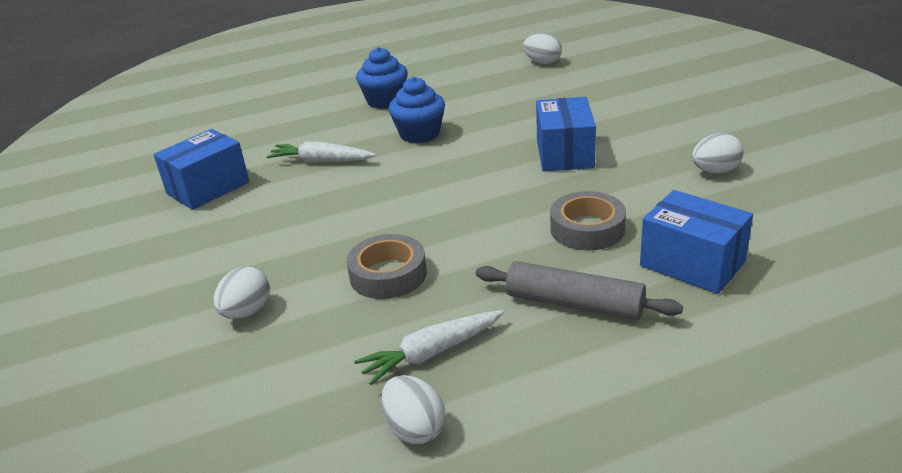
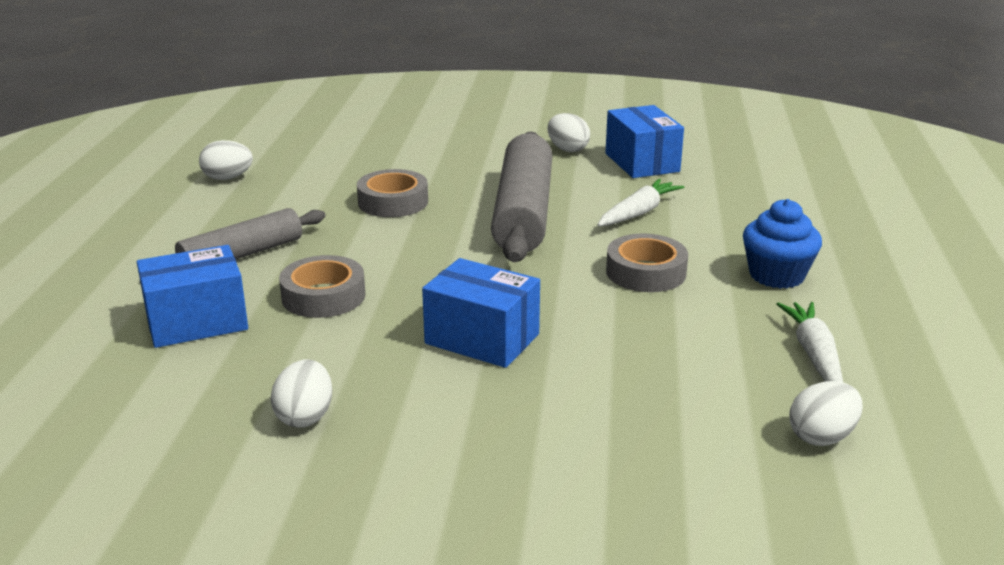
camera: 115 degrees right, 5 degrees down
(246, 312) = (422, 154): white egg -> white egg (567, 149)
(358, 204) = (524, 212): none -> grey rolling pin
(419, 134) = (645, 272): blue cupcake -> grey tape
(432, 353) = (280, 196): white carrot -> white carrot (814, 355)

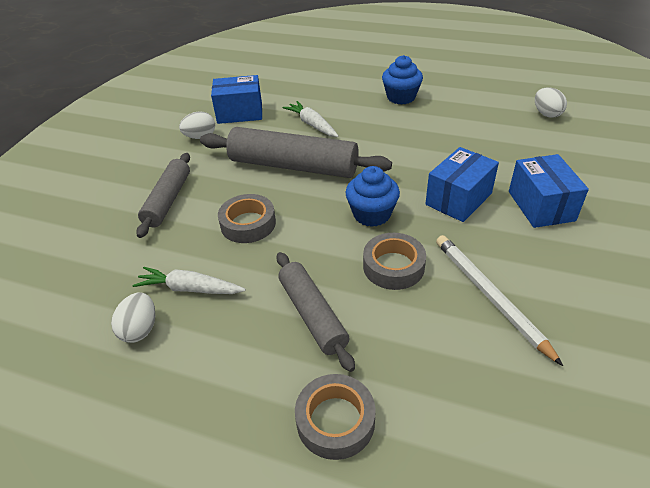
camera: 75 degrees left, 15 degrees up
(197, 322) = (423, 340): blue box -> blue box (541, 206)
(268, 366) = (490, 296): none -> white pencil
(305, 416) = (550, 278): white egg -> none
(428, 155) = (168, 200): none -> grey rolling pin
(428, 274) = (371, 214): none -> blue cupcake
(645, 272) = (388, 133): grey tape -> grey tape (335, 420)
(814, 355) = (479, 102): white carrot -> white carrot (190, 289)

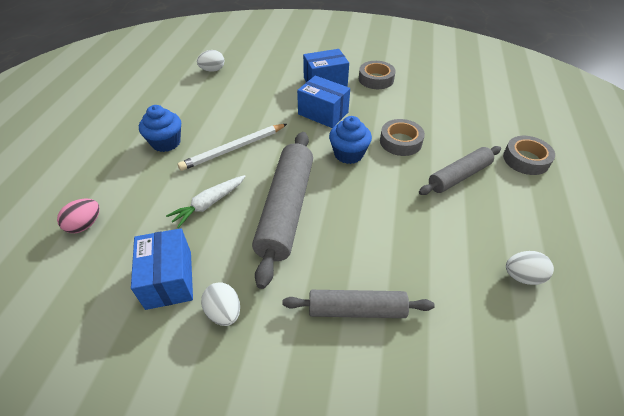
camera: 100 degrees left, 5 degrees up
(190, 289) = (467, 253): white carrot -> none
(248, 224) = (378, 229): grey tape -> grey tape (376, 79)
(304, 76) = (85, 225): none -> pink egg
(490, 296) = (411, 105): white pencil -> white pencil (234, 148)

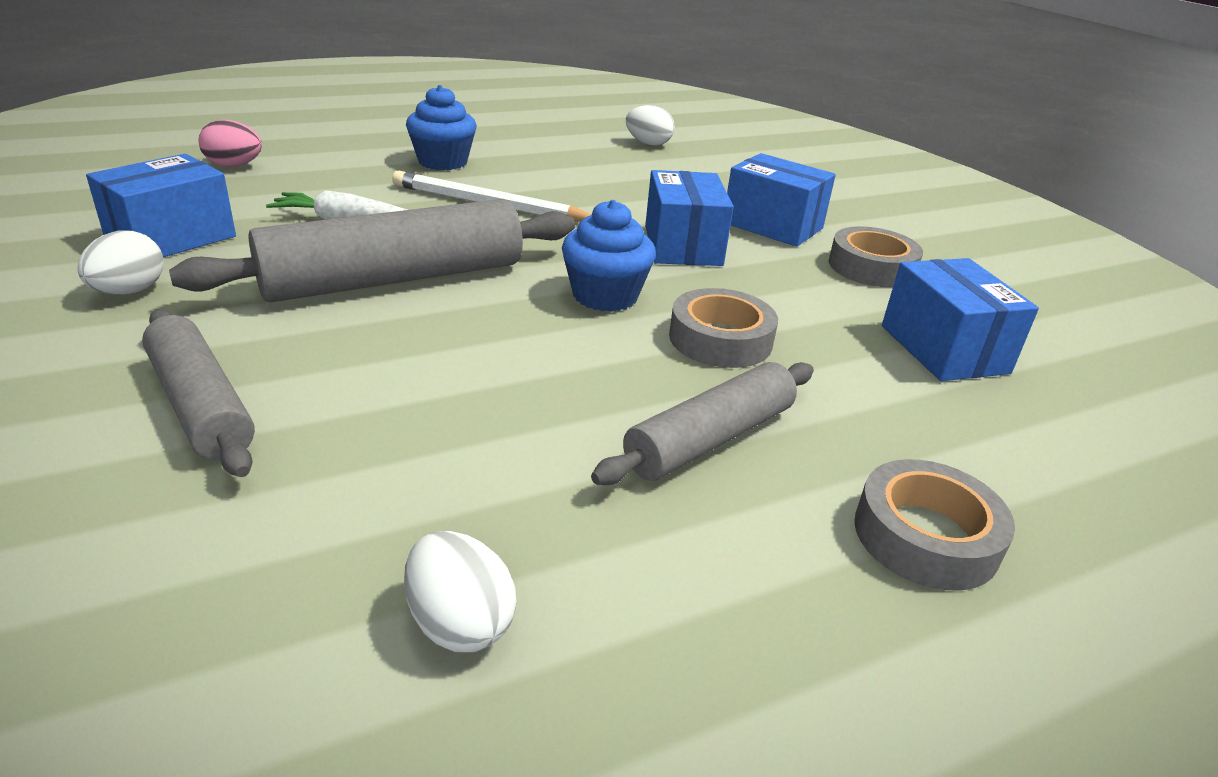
camera: 50 degrees right, 15 degrees down
(438, 97) = (943, 349): none -> blue box
(459, 176) = (710, 439): grey rolling pin -> grey rolling pin turned 60 degrees counterclockwise

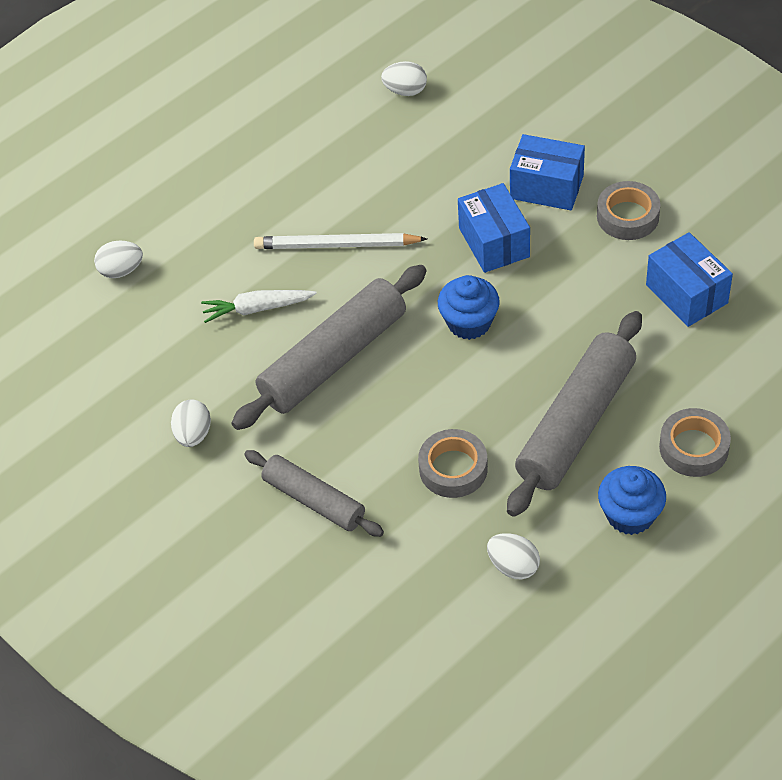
camera: 10 degrees left, 20 degrees up
(171, 238) = (165, 375): blue box -> none
(234, 165) = (121, 270): pink egg -> white egg
(443, 162) = (265, 196): blue cupcake -> blue cupcake (630, 515)
(710, 439) = (576, 423): grey rolling pin -> grey rolling pin, size x1.63
(720, 339) = (554, 338): grey tape -> grey tape (453, 468)

